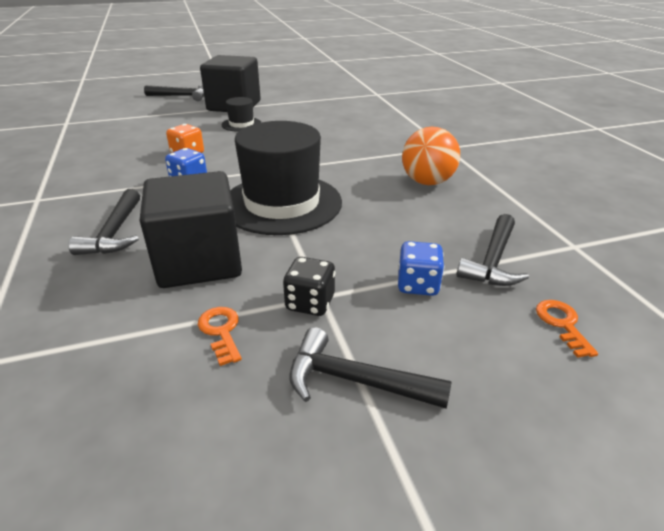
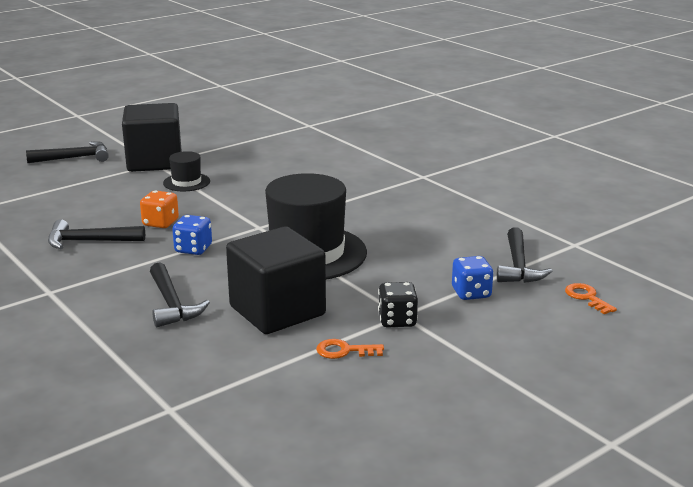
camera: 20 degrees left, 10 degrees down
(221, 331) = (344, 351): orange key -> orange key turned 45 degrees counterclockwise
(355, 380) = (465, 357): black hammer -> black hammer (89, 241)
(427, 182) = (426, 213): orange ball -> none

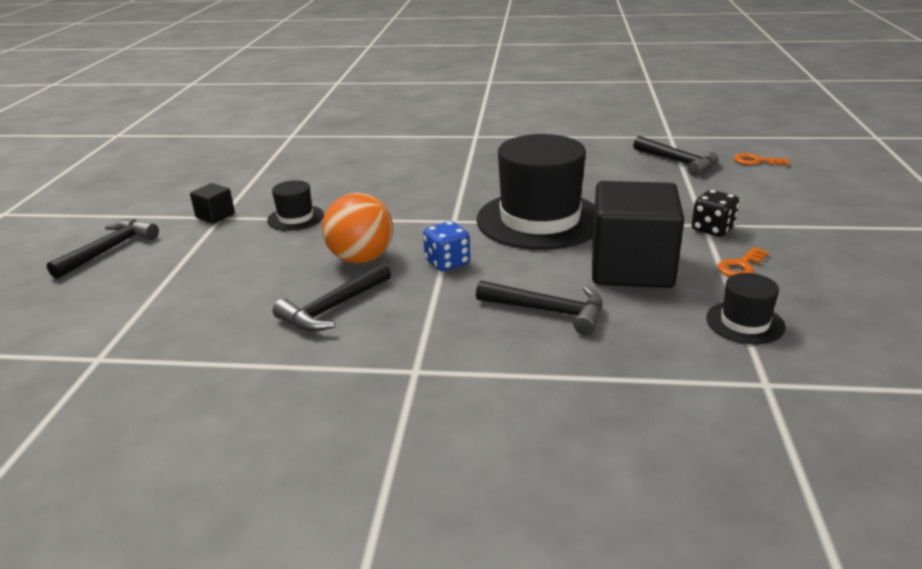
camera: 45 degrees left, 5 degrees up
(154, 161) = (215, 216): black cube -> black cube, size x0.43
(160, 223) = (361, 259): orange dice -> orange ball
(250, 378) = (745, 322): none -> black hat
(471, 293) = (701, 190): blue dice -> none

